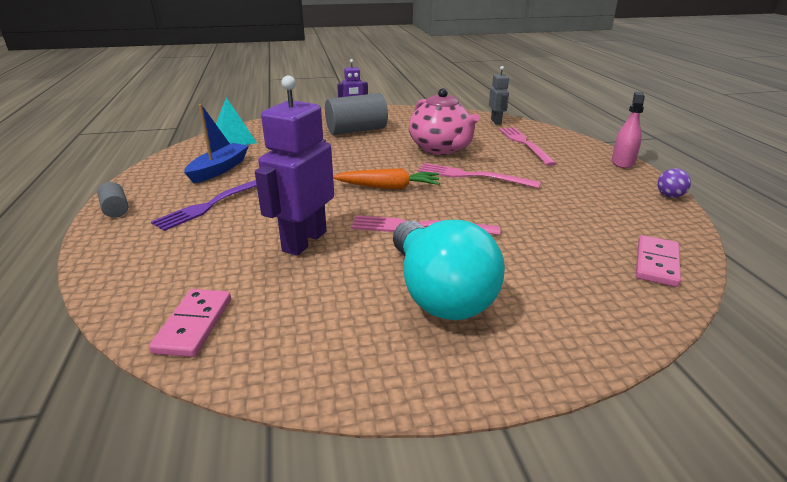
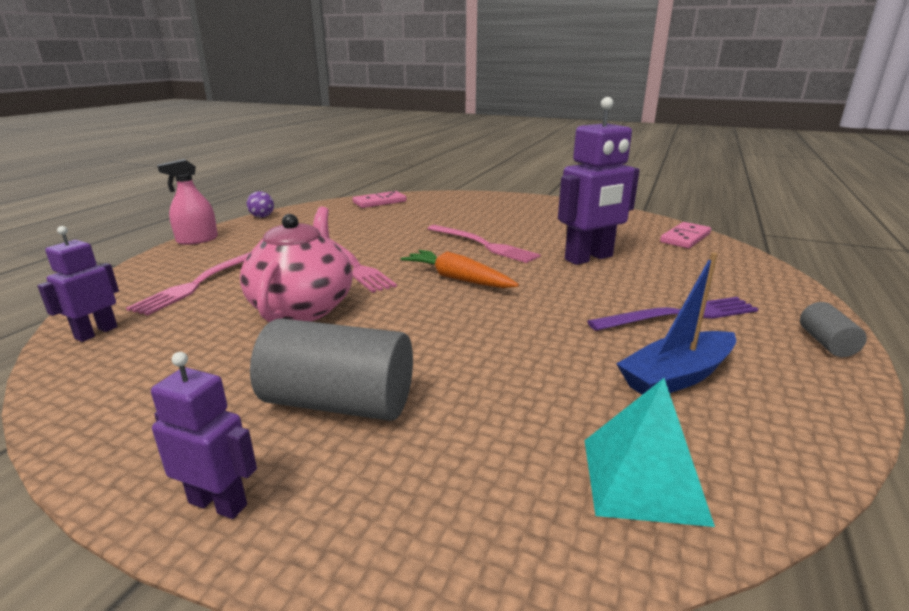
camera: 145 degrees left, 5 degrees down
(439, 293) = (521, 218): turquoise light bulb -> none
(496, 121) = (96, 333): grey robot -> purple robot

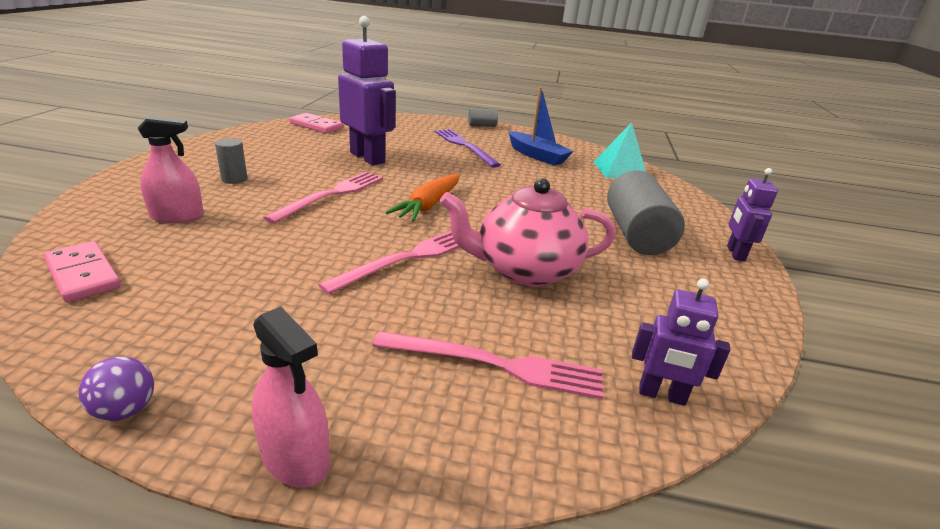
camera: 105 degrees left, 5 degrees up
(446, 210) = (177, 216): none -> pink spray bottle
(513, 218) = (234, 179): none -> grey cylinder

